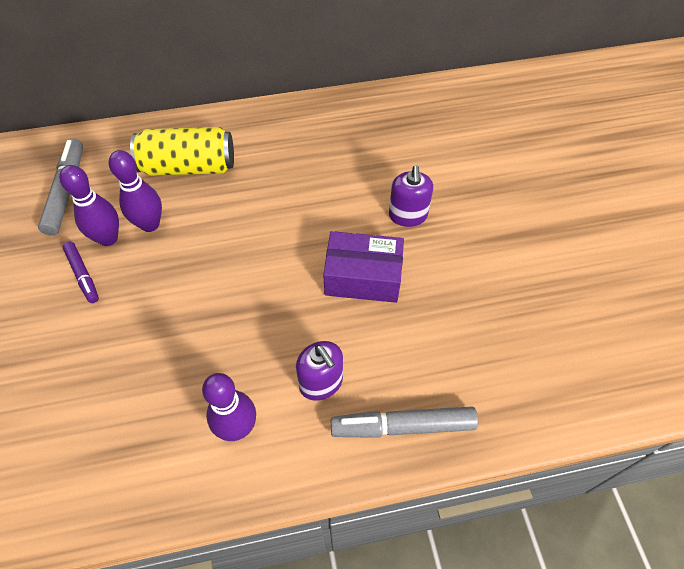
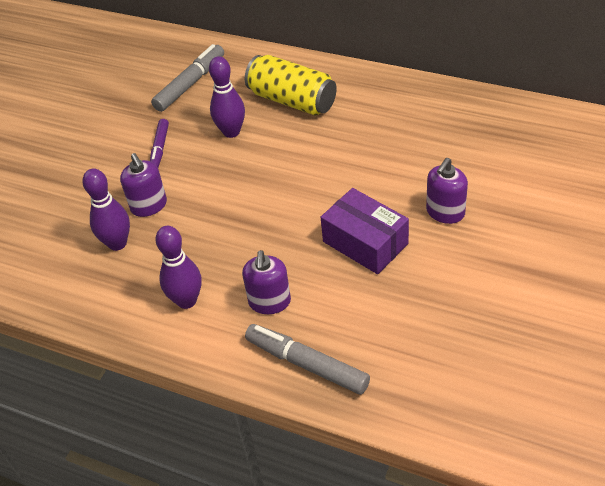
camera: 40 degrees right, 10 degrees down
(108, 238) = (195, 129): purple bowling pin -> purple bowling pin (117, 243)
(118, 345) = (149, 206): none -> purple soap dispenser

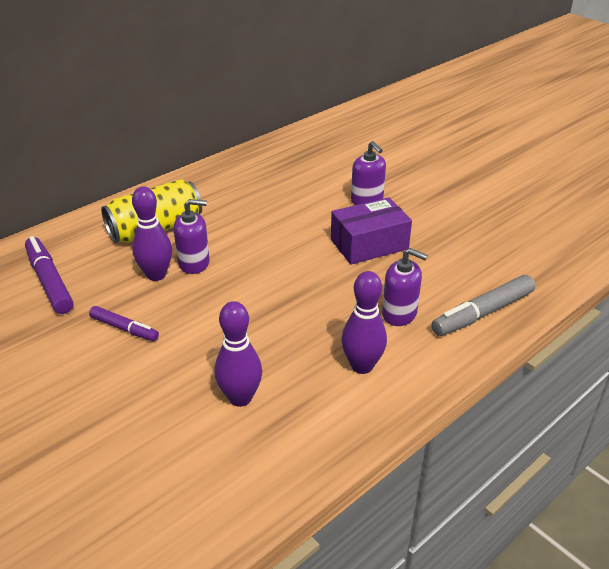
camera: 70 degrees left, 10 degrees down
(149, 206) = (205, 359): purple soap dispenser -> purple soap dispenser (194, 263)
(190, 84) = (49, 281): grey marker -> purple marker

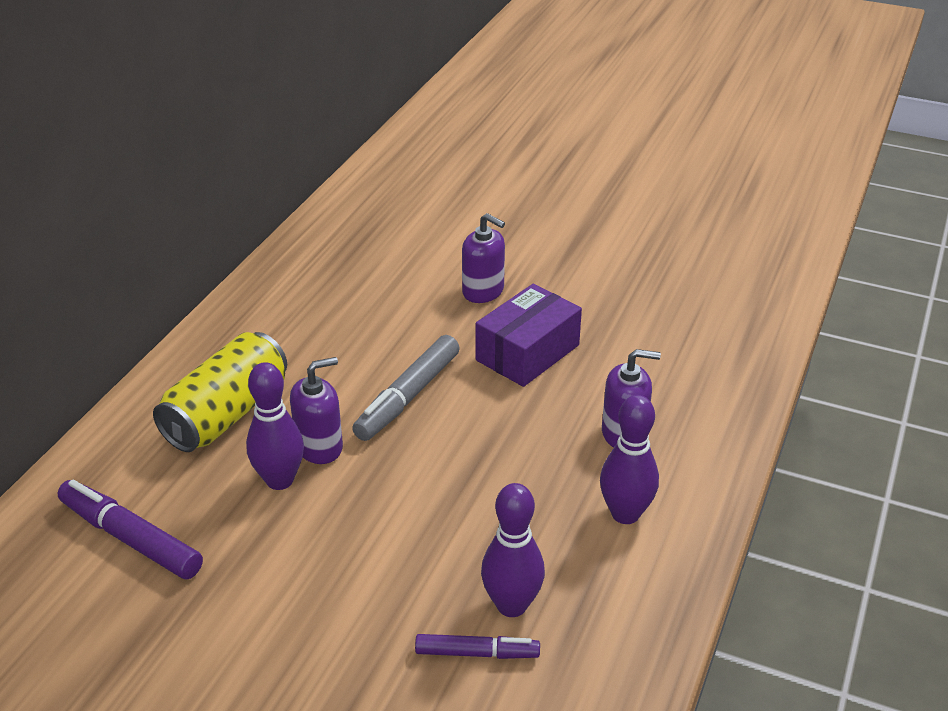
camera: 25 degrees left, 0 degrees up
(124, 328) = (293, 568): purple marker -> purple marker (477, 653)
(482, 313) = (715, 402): grey marker -> grey marker (408, 397)

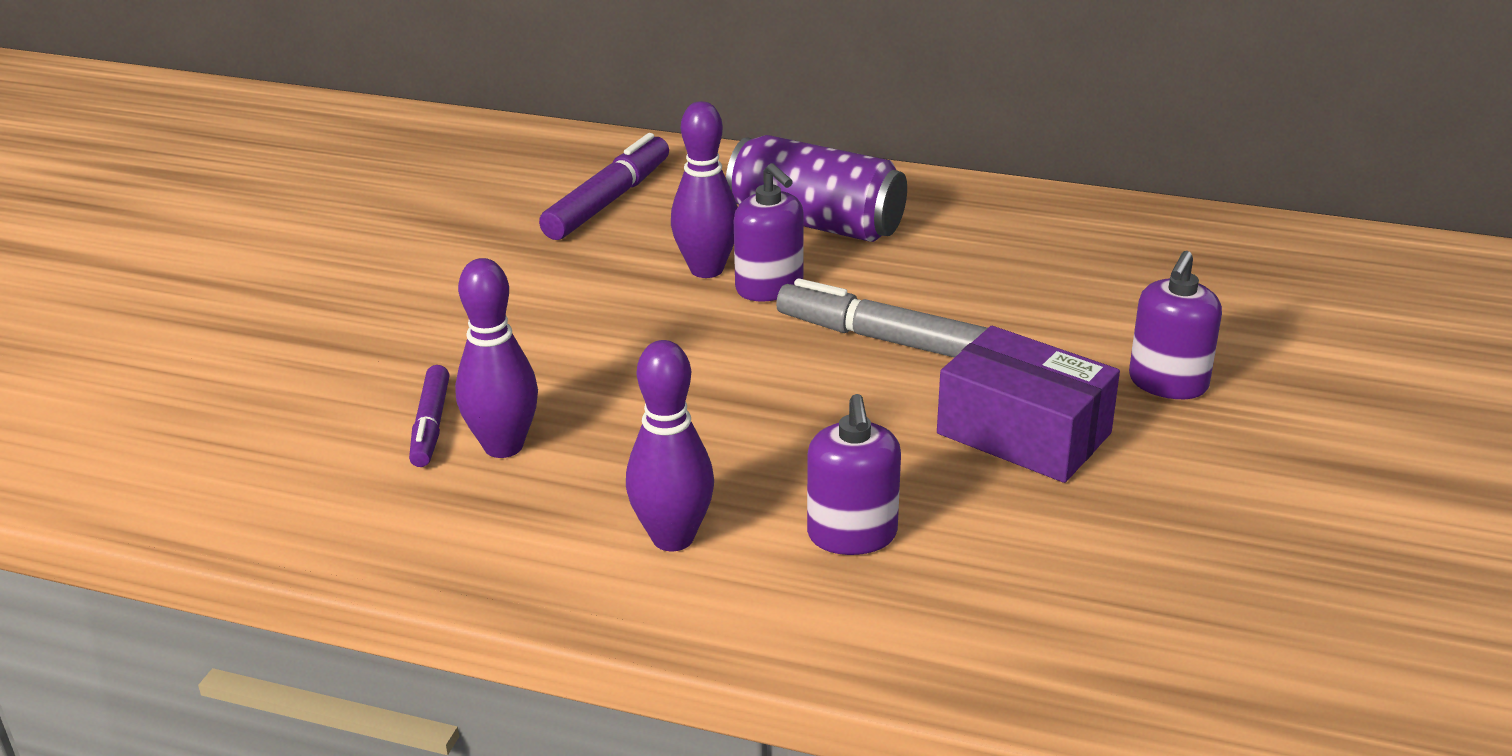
camera: 85 degrees right, 5 degrees down
(227, 414) = (816, 223): yellow can -> purple can

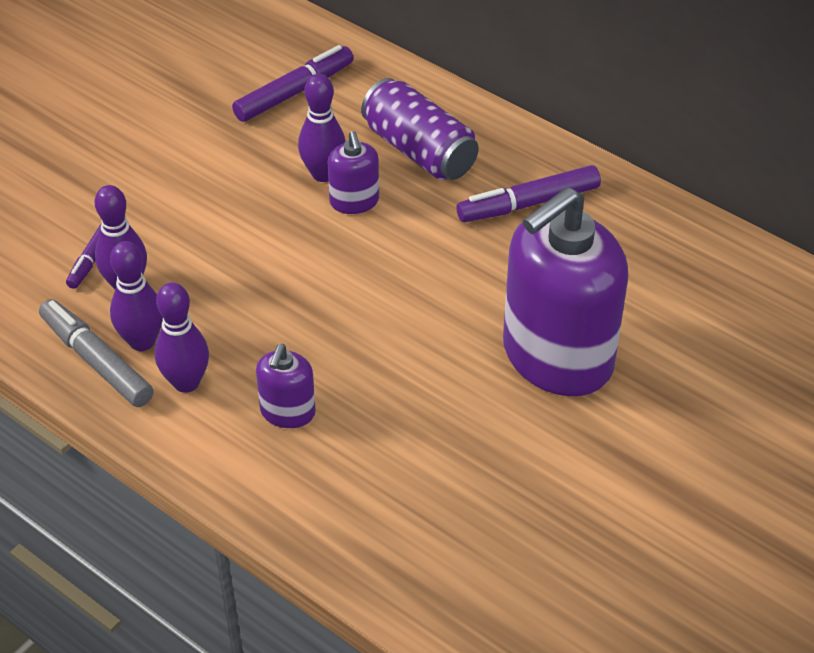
camera: 20 degrees right, 15 degrees up
(570, 505) = (142, 341): none -> purple bowling pin
(884, 339) = (400, 267): grey marker -> grey marker (96, 361)
(996, 244) = (528, 203): none -> purple marker
(1023, 433) = (437, 369): purple box -> none
(1168, 383) = (557, 356): purple soap dispenser -> purple soap dispenser, size x2.25

